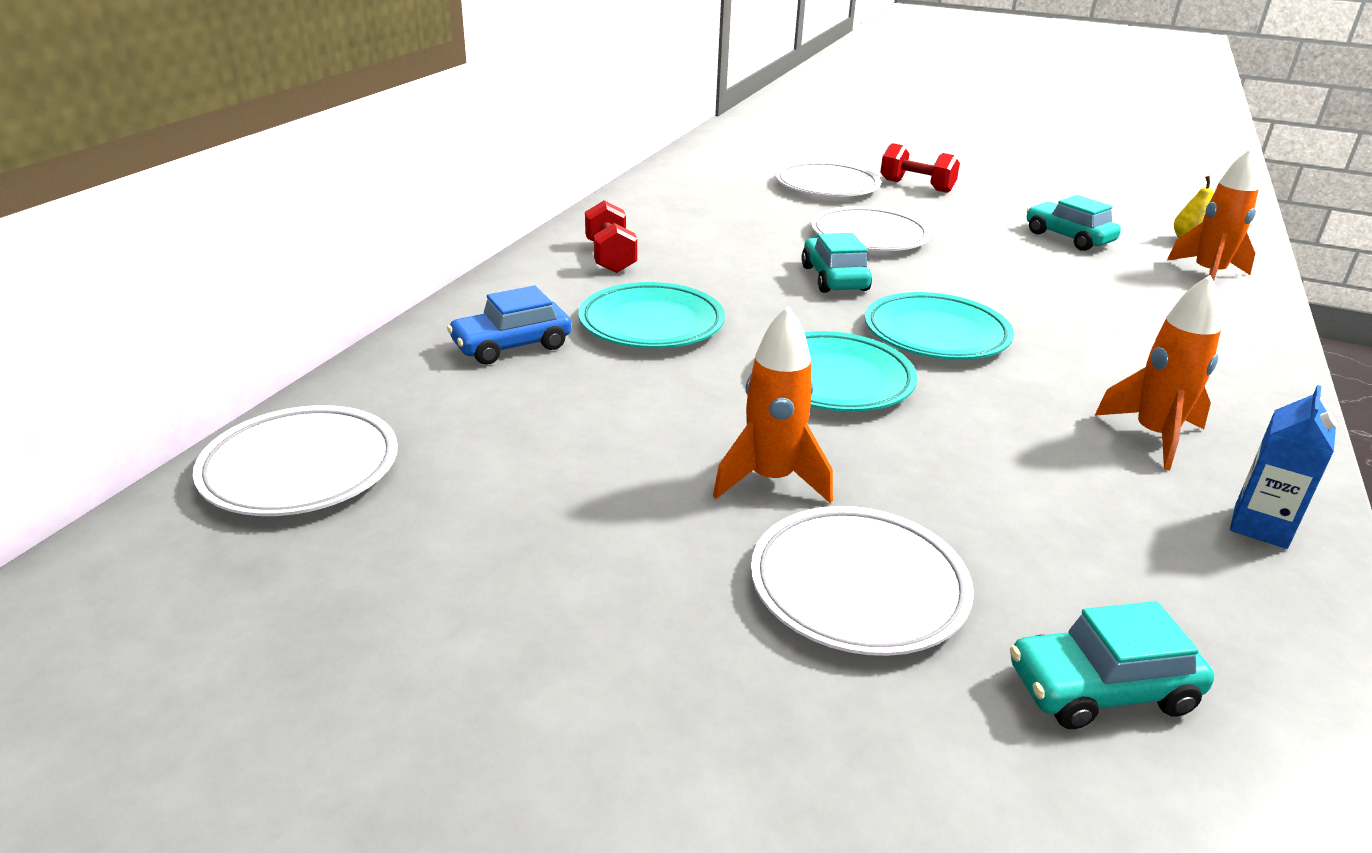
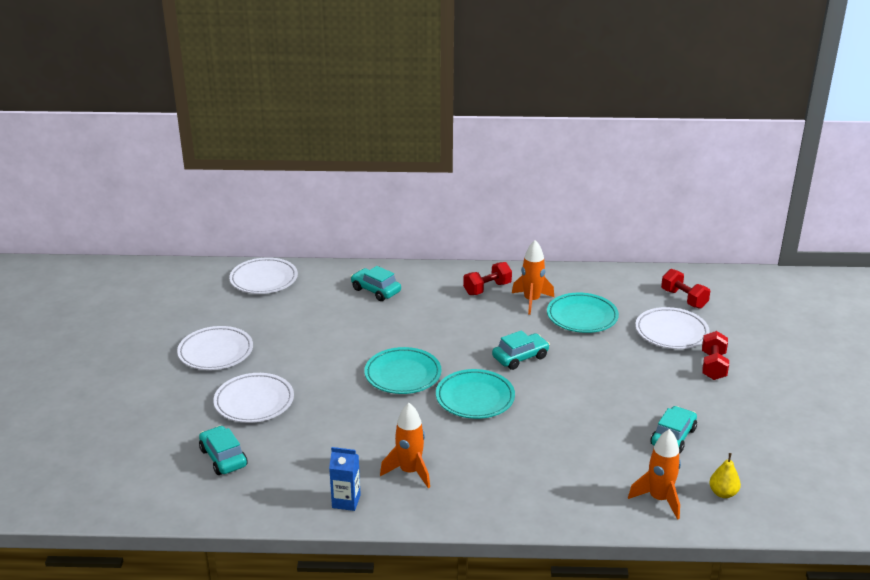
camera: 70 degrees right, 0 degrees up
(511, 346) = (376, 290): blue car -> turquoise car
(651, 324) = (422, 317): turquoise plate -> turquoise plate (582, 317)
(753, 164) = (684, 299): none -> red dumbbell
(771, 480) = (311, 372): orange rocket -> orange rocket (531, 301)
(869, 236) = (595, 360): white plate -> white plate (215, 352)

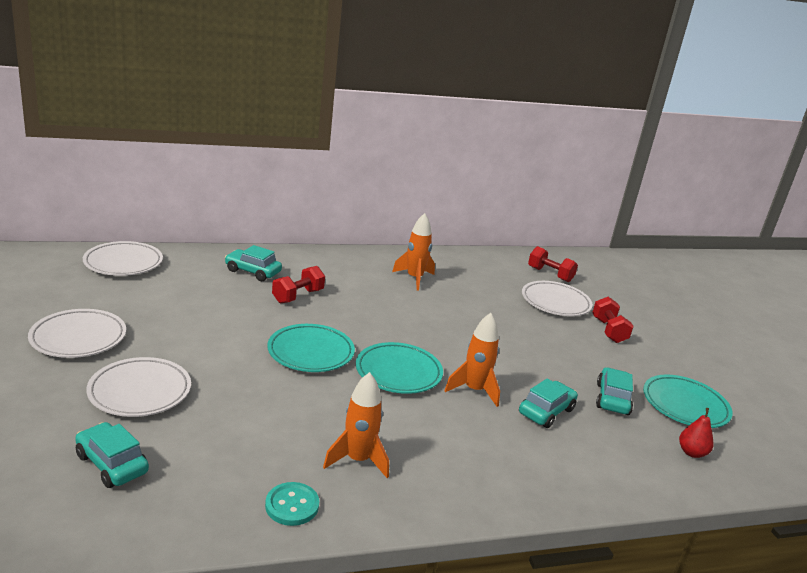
camera: 20 degrees left, 5 degrees down
(346, 501) = (292, 505): blue carton -> turquoise button
(487, 289) = (367, 268): red dumbbell -> red dumbbell (298, 296)
(520, 357) = (427, 330): turquoise car -> turquoise car (546, 411)
(582, 317) = (468, 291): turquoise plate -> turquoise plate (685, 405)
(659, 499) = (636, 465): orange rocket -> orange rocket (474, 390)
(723, 493) = (691, 452): yellow pear -> red pear

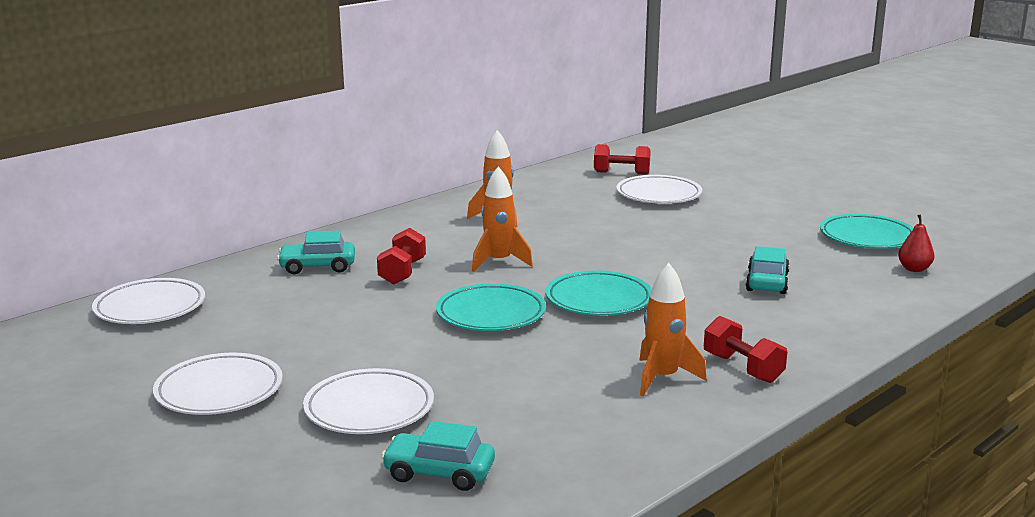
camera: 25 degrees left, 5 degrees down
(292, 505) = (656, 432): turquoise button -> none
(474, 390) = (685, 289): orange rocket -> orange rocket (499, 262)
(608, 330) = (734, 202): red dumbbell -> red dumbbell (742, 368)
(612, 399) = (806, 253): turquoise car -> none

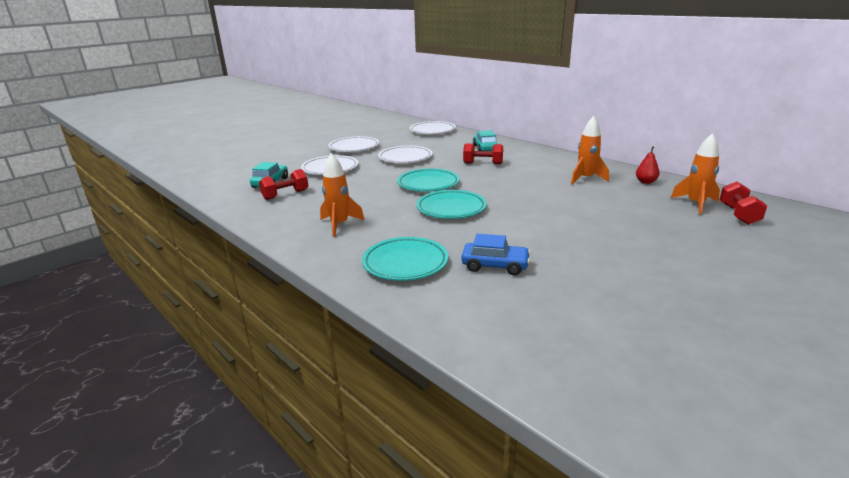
camera: 90 degrees right, 5 degrees up
(499, 262) = (506, 182): orange rocket -> orange rocket (695, 204)
(658, 195) = (689, 229): white plate -> white plate (405, 158)
(742, 368) = (346, 248): red dumbbell -> red dumbbell (285, 195)
(767, 282) = (495, 266): turquoise car -> blue car
(867, 237) = (644, 333): turquoise plate -> turquoise plate (405, 263)
(914, 269) = (555, 353): red pear -> red pear (645, 182)

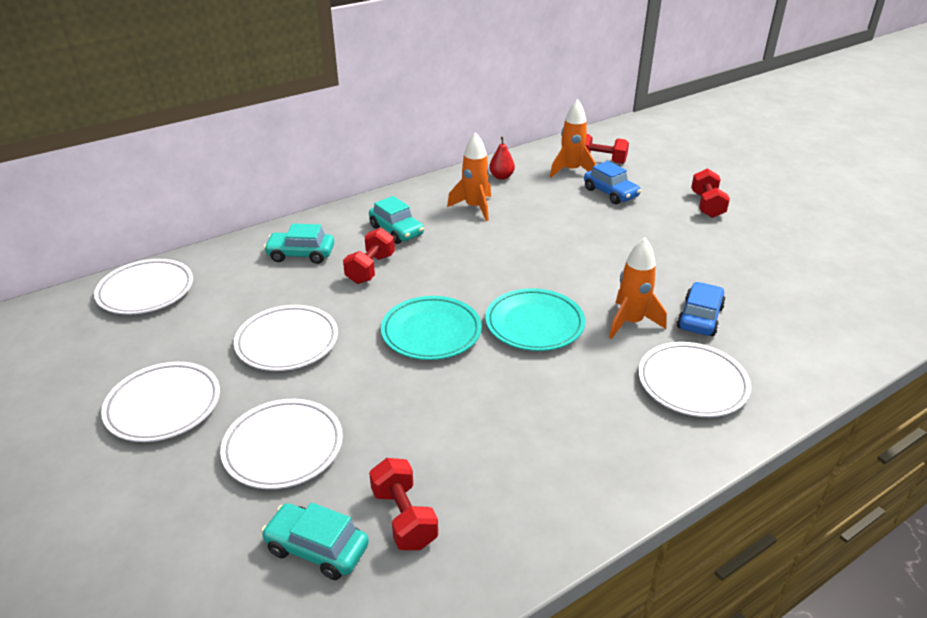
camera: 80 degrees left, 10 degrees up
(339, 225) = (565, 441): orange rocket -> orange rocket (630, 322)
(405, 263) = (692, 384): turquoise plate -> white plate
(531, 163) = (396, 231): none -> turquoise car
(675, 222) = (610, 193): none -> blue car
(715, 269) = (707, 205): none -> red dumbbell

